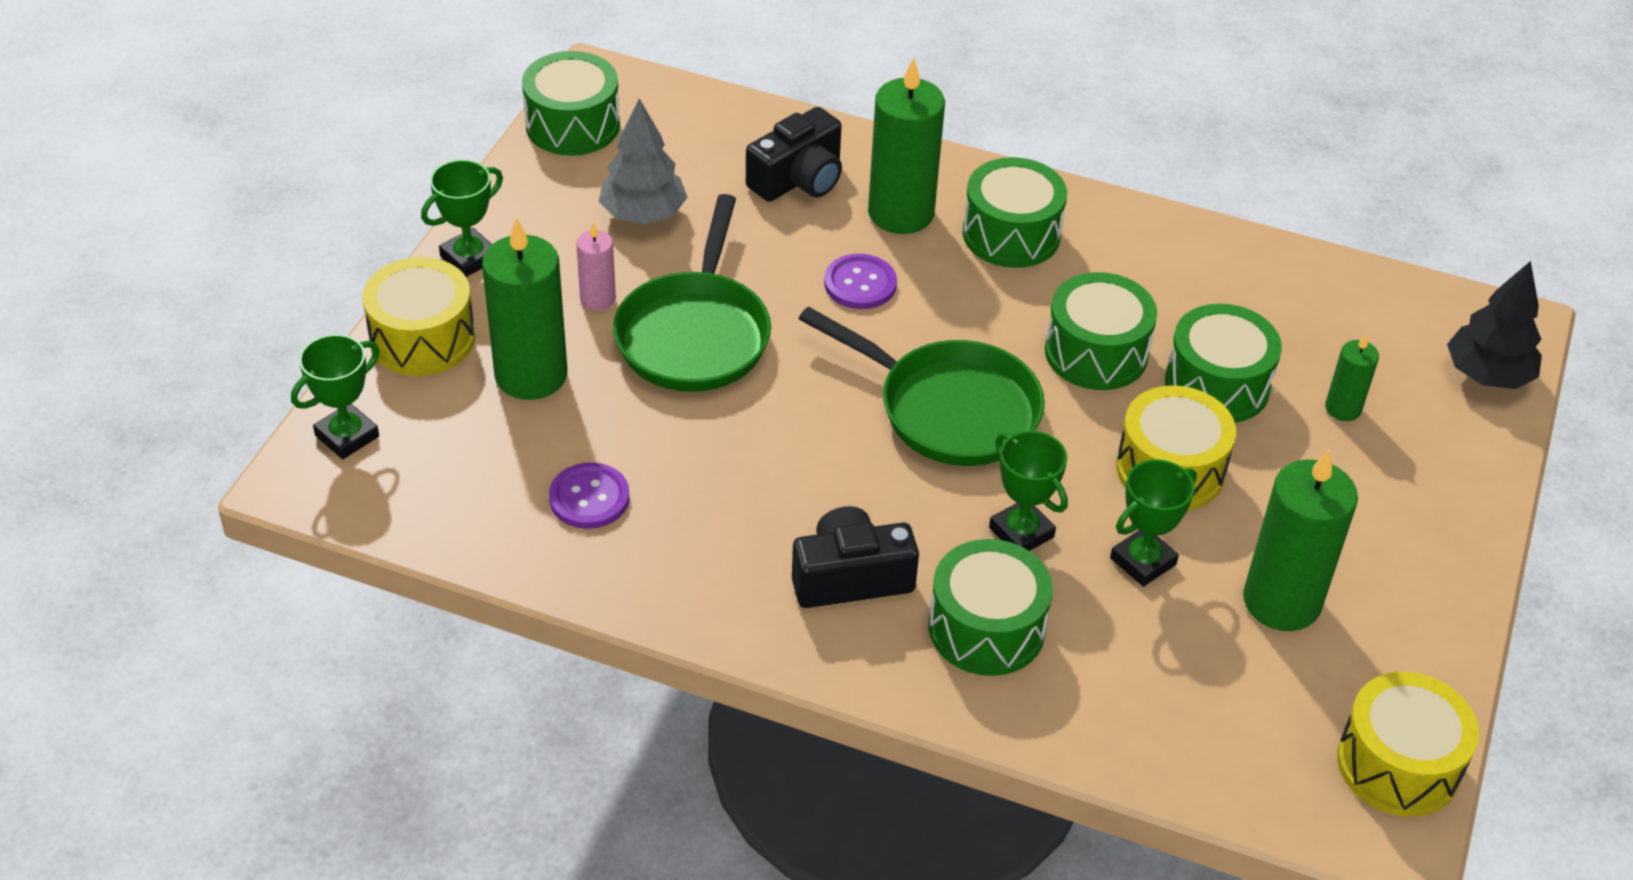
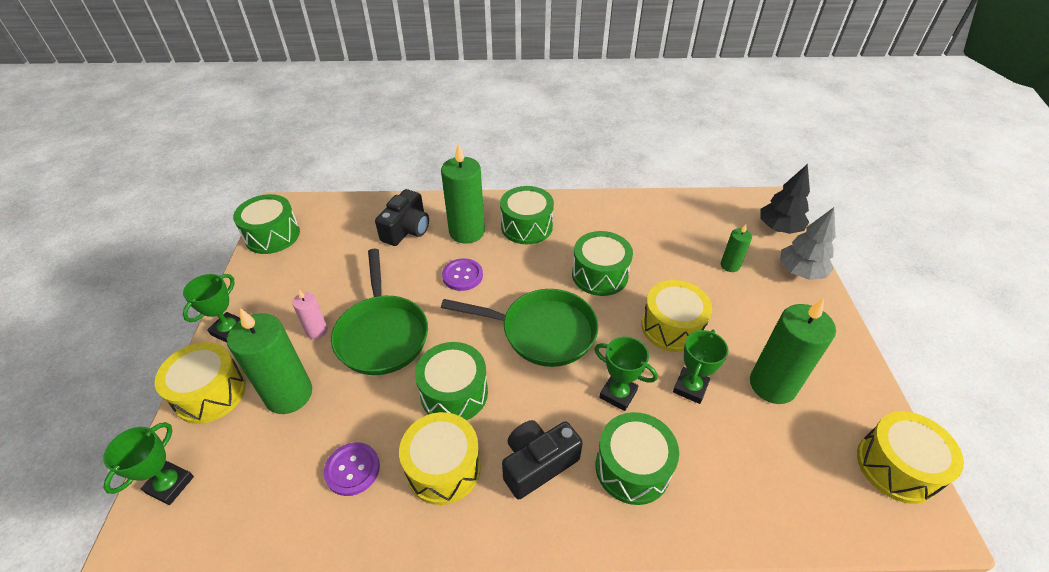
camera: 20 degrees left, 0 degrees up
(643, 214) = (328, 273): grey tree -> grey tree (800, 272)
(715, 537) = (443, 468): none -> yellow drum
(1217, 385) = (666, 273): green drum -> green drum (454, 393)

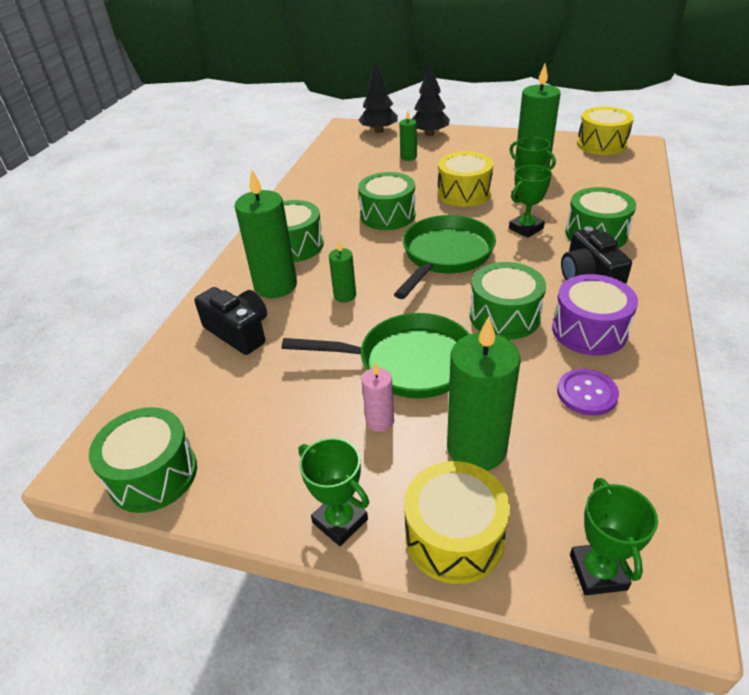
camera: 70 degrees left, 5 degrees down
(170, 484) = (598, 572): green trophy -> green trophy turned 45 degrees clockwise
(443, 468) = (589, 330): yellow drum -> purple drum
(462, 275) = (345, 295): purple button -> green candle
(800, 272) = (429, 134): grey tree -> black tree

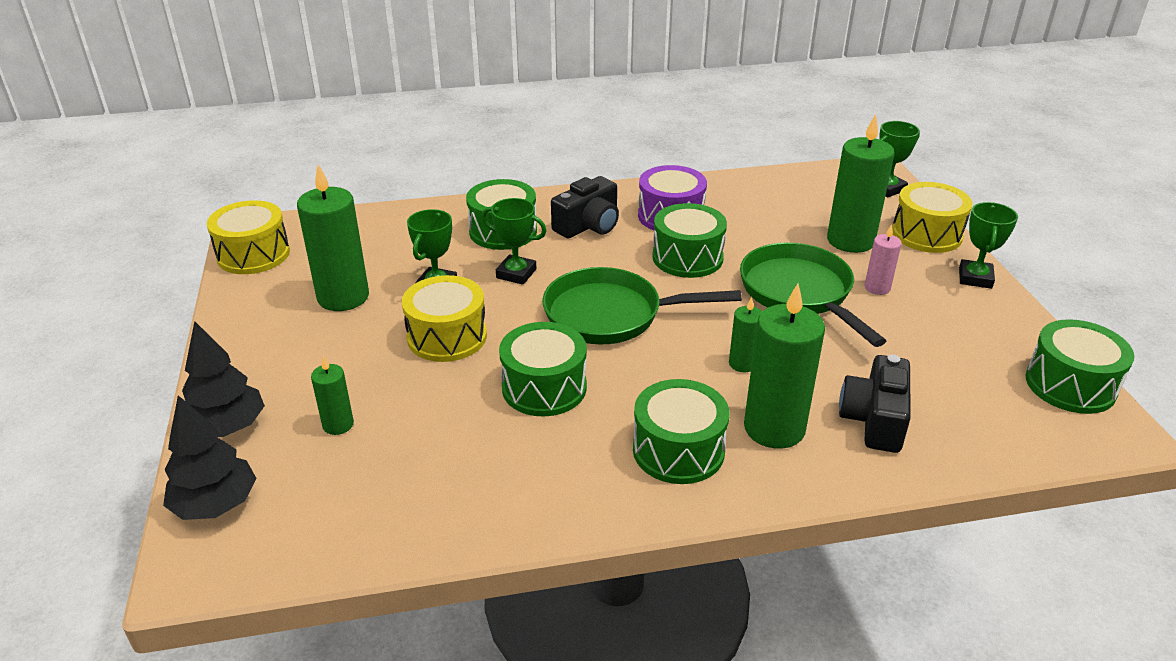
camera: 120 degrees left, 5 degrees down
(587, 393) = (747, 208): purple button -> none

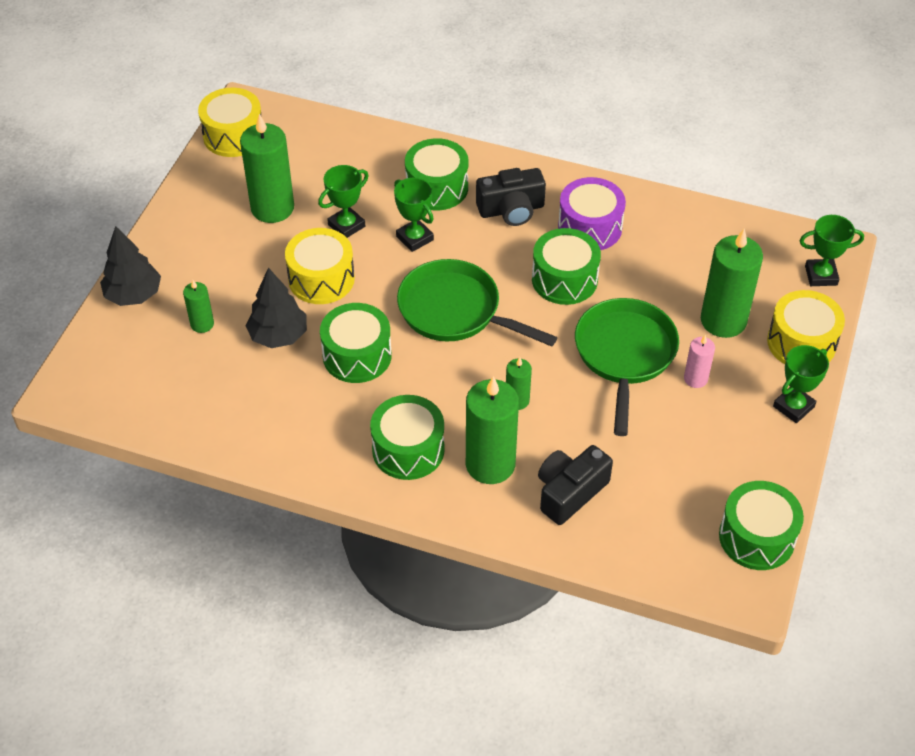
camera: 30 degrees right, 15 degrees up
(216, 505) = (97, 352): black tree -> black tree (278, 335)

